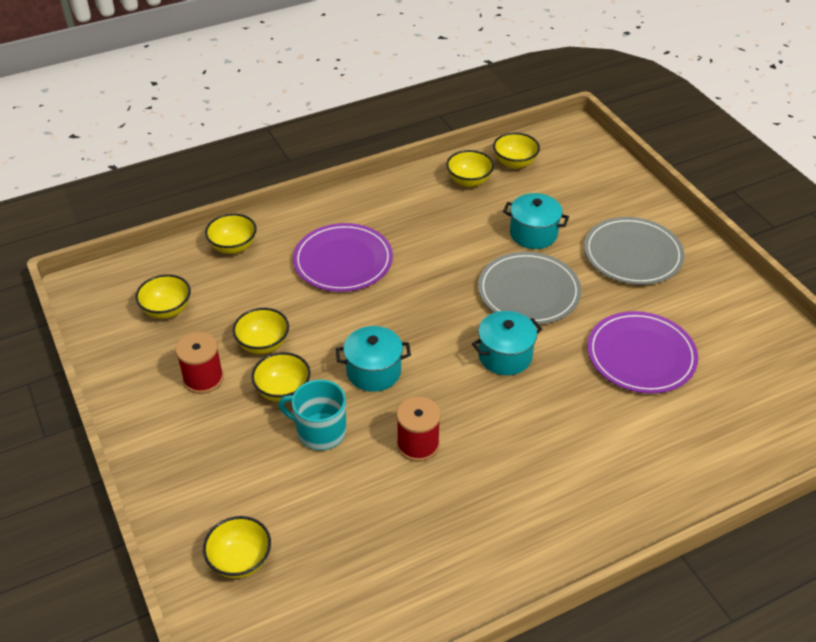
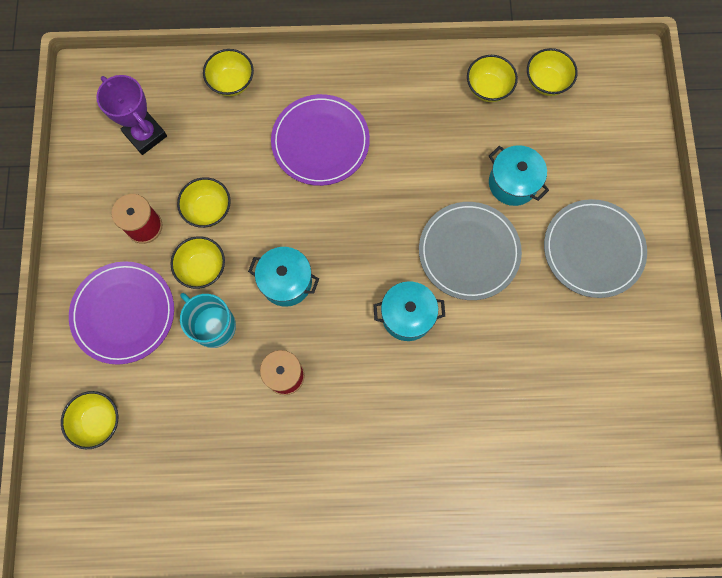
camera: 25 degrees right, 30 degrees up
(167, 310) = (145, 135): yellow bowl -> purple trophy
(641, 355) = (528, 370): purple plate -> purple plate (123, 313)

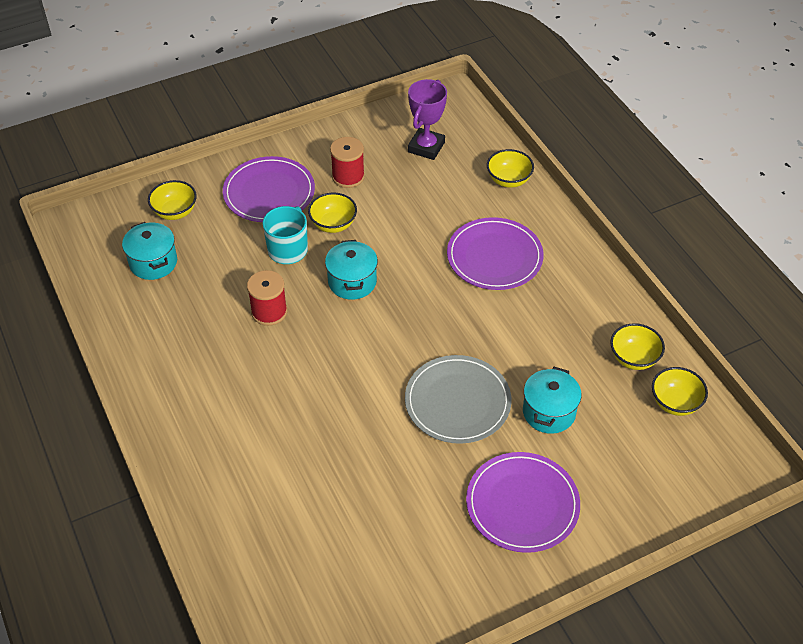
camera: 65 degrees right, 25 degrees down
(208, 210) = (386, 209): yellow bowl -> none
(407, 316) = (368, 377): turquoise pot -> turquoise pot (153, 262)
(593, 249) = (522, 504): grey plate -> purple plate

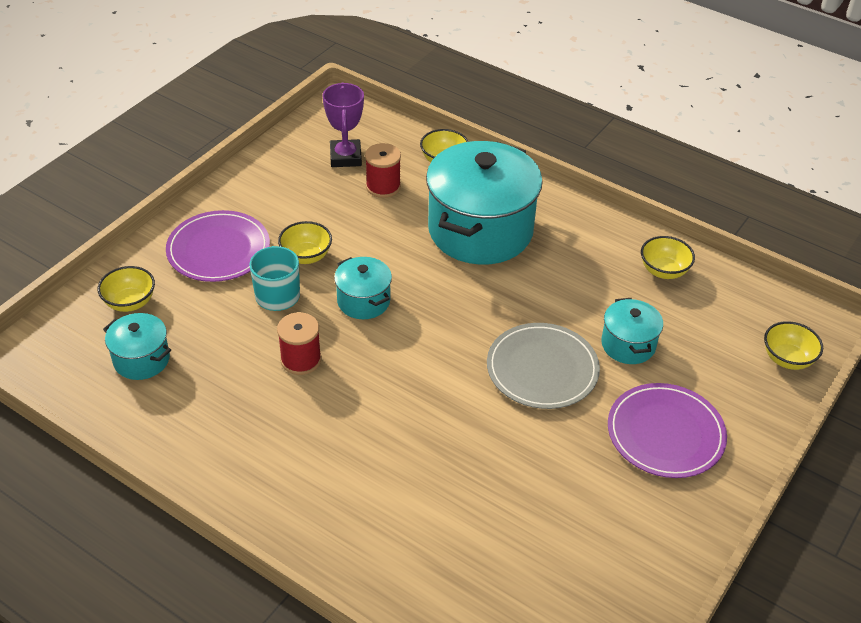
camera: 30 degrees left, 5 degrees down
(348, 176) = (288, 208): red spool -> red spool (383, 186)
(494, 257) = (480, 230): purple plate -> turquoise pot
(675, 403) = (724, 294): yellow bowl -> yellow bowl (787, 359)

